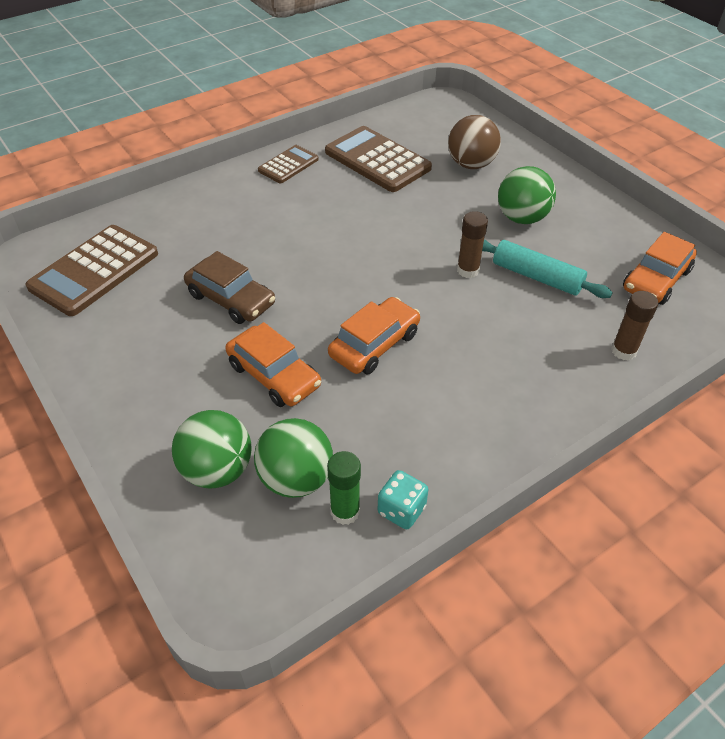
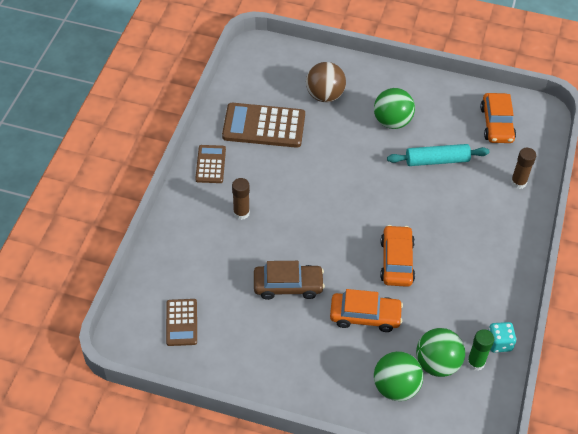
camera: 40 degrees left, 5 degrees up
(94, 271) = (181, 322): brown calculator -> brown calculator, size x0.57
(468, 270) = (397, 179): brown glue stick -> brown glue stick (241, 213)

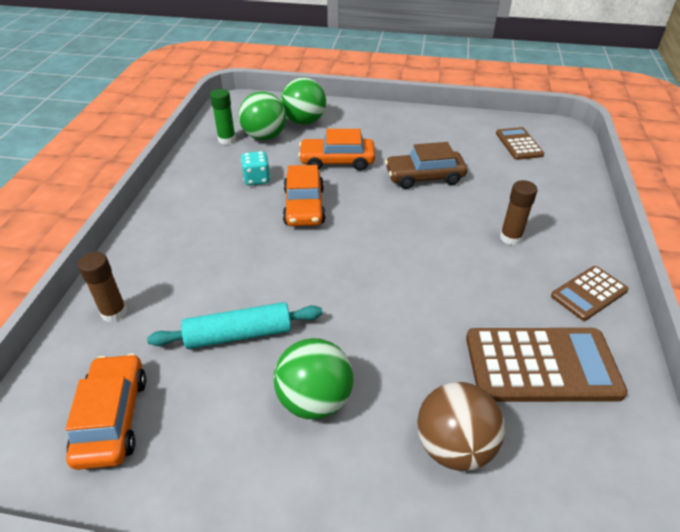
camera: 175 degrees right, 10 degrees down
(210, 164) = (589, 293): brown calculator -> brown calculator turned 60 degrees clockwise
(499, 343) = (200, 153): turquoise dice -> turquoise dice (257, 179)

